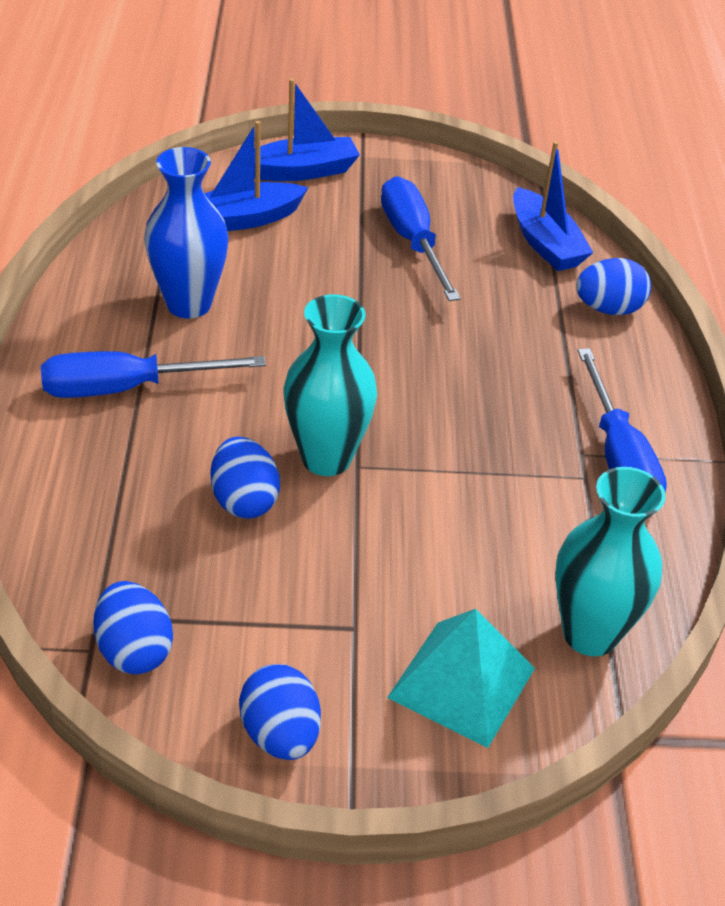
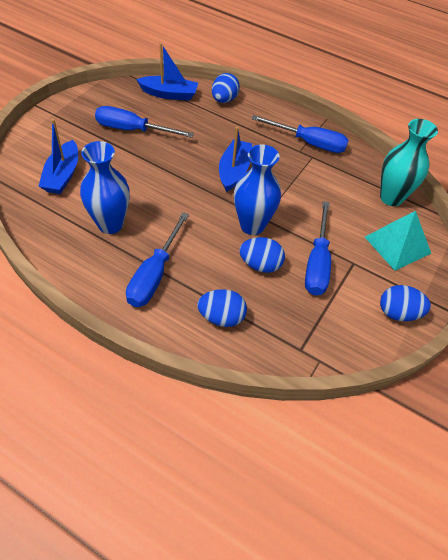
camera: 60 degrees left, 10 degrees up
(134, 650) = (328, 344): blue egg -> blue egg (221, 317)
(302, 171) = (45, 138): blue boat -> blue boat (234, 171)
(310, 574) = (317, 263): none -> blue screwdriver
(326, 458) = (252, 225): turquoise vase -> blue vase

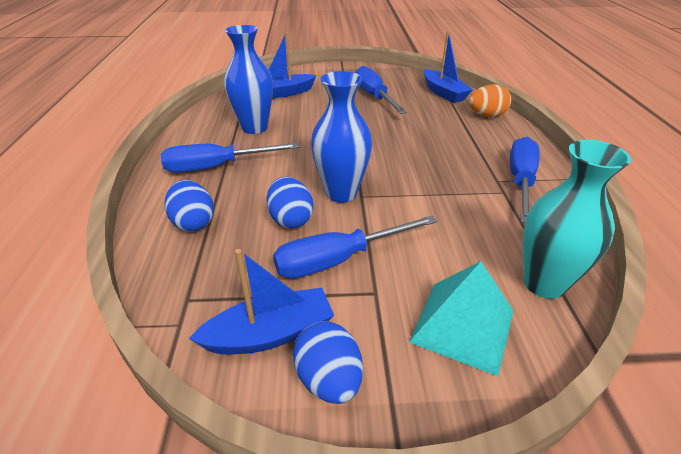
camera: 60 degrees right, 15 degrees down
(224, 100) = (486, 116): blue egg -> orange egg
(234, 171) = (401, 155): blue boat -> blue boat (270, 334)
(309, 143) = (520, 181): blue screwdriver -> blue screwdriver turned 150 degrees counterclockwise

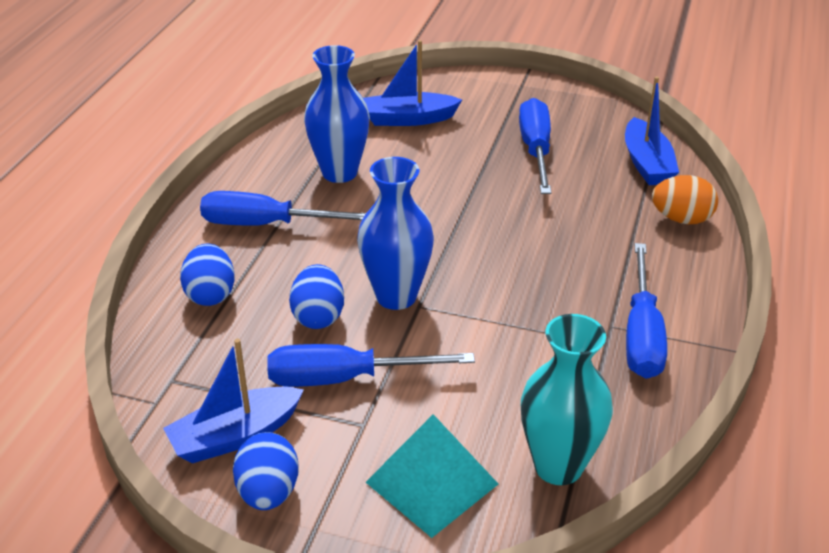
camera: 20 degrees right, 0 degrees up
(270, 334) = (235, 436): blue boat -> blue boat turned 150 degrees clockwise
(520, 181) = (642, 334): blue screwdriver -> blue screwdriver turned 150 degrees clockwise

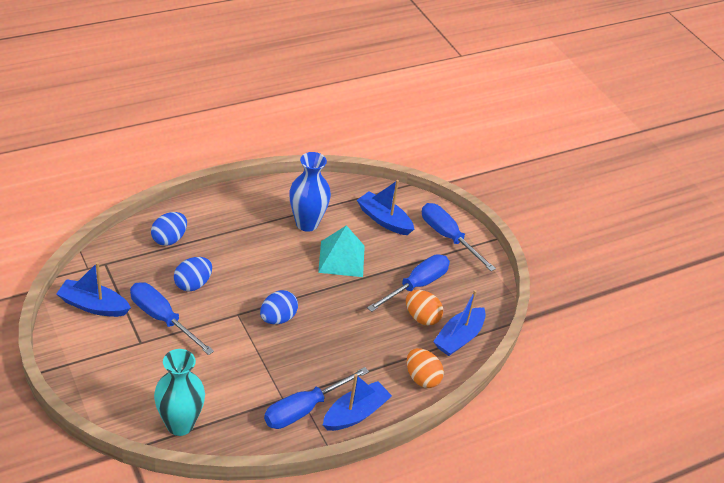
camera: 40 degrees right, 5 degrees up
(266, 224) = (237, 224): blue screwdriver -> blue screwdriver (448, 237)
(268, 492) = (73, 337): blue egg -> blue egg (278, 318)
(396, 296) = (235, 302): blue vase -> none
(431, 482) = (128, 386): turquoise pyramid -> turquoise pyramid (341, 258)
(588, 171) = (421, 317): none -> orange egg
(689, 297) = (355, 414): none -> blue boat

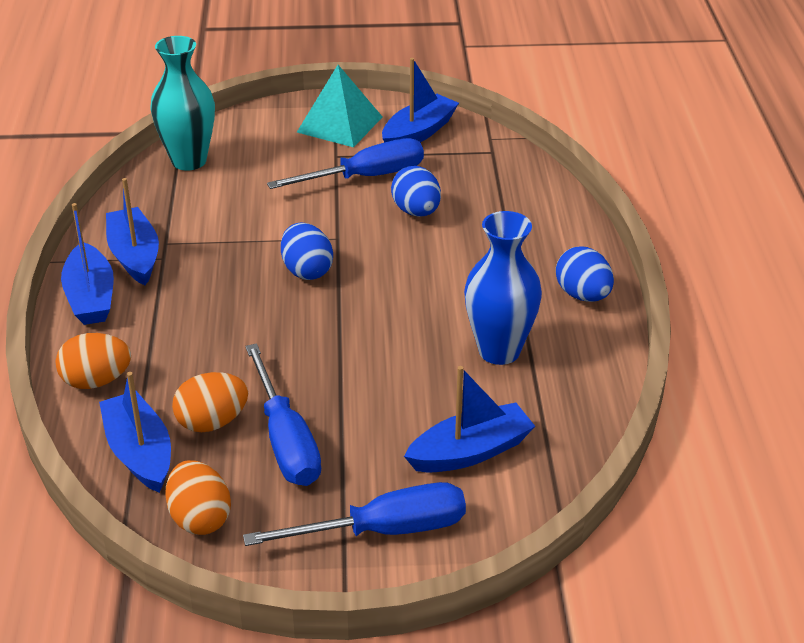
camera: 120 degrees right, 5 degrees down
(169, 239) = (519, 208): blue egg -> blue egg (583, 295)
(304, 409) = (134, 256): blue screwdriver -> blue boat
(341, 258) = (396, 368): turquoise pyramid -> turquoise pyramid (340, 124)
(482, 300) = (200, 518): none -> orange egg

